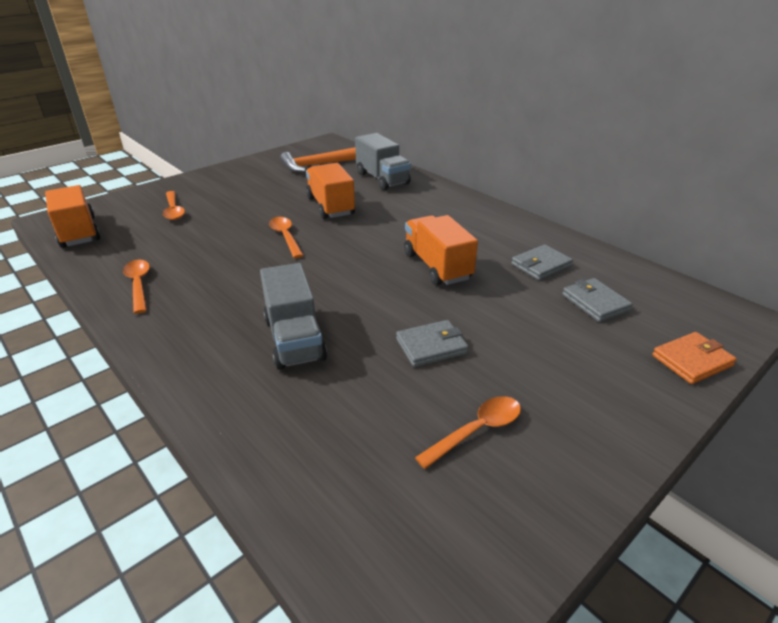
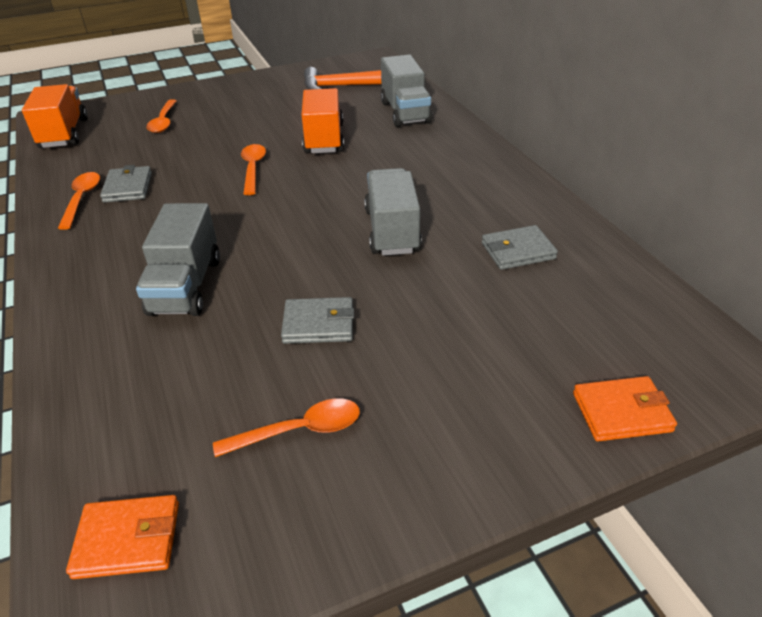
camera: 20 degrees right, 5 degrees up
(397, 558) = (128, 539): none -> orange wallet
(437, 266) = (392, 231): orange truck -> grey truck
(595, 303) = (551, 311): grey wallet -> grey wallet (128, 187)

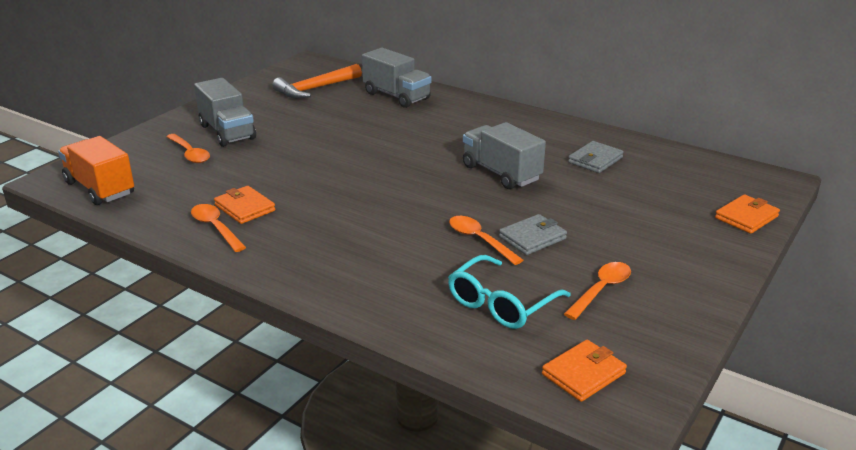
camera: 35 degrees left, 10 degrees down
(128, 187) = (244, 208): grey wallet -> orange wallet
(179, 393) = (501, 303): none -> turquoise glasses
(185, 286) = (407, 250): grey truck -> grey truck (227, 132)
(253, 169) = (334, 165): orange spoon -> orange spoon (479, 240)
(324, 139) = (360, 130): orange truck -> none

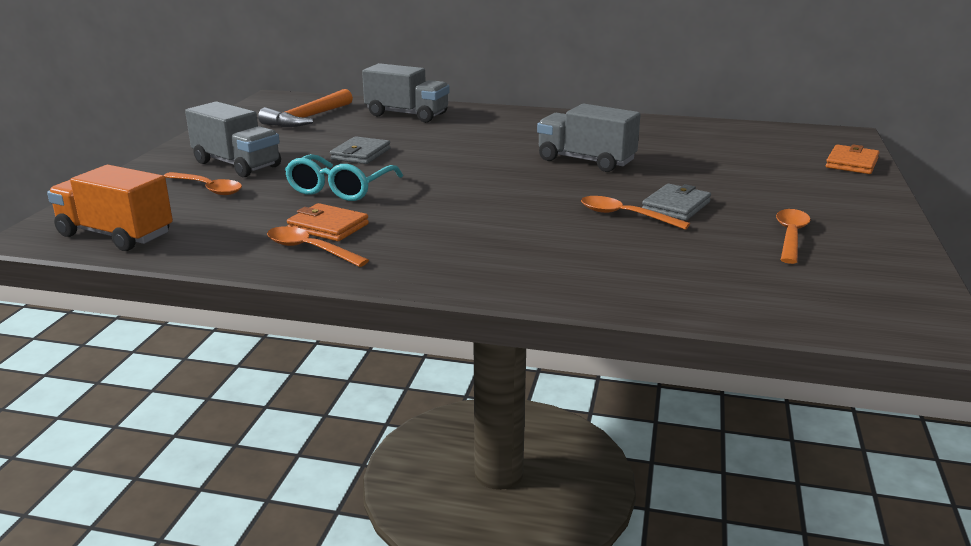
camera: 20 degrees left, 5 degrees down
(501, 303) = (707, 263): turquoise glasses -> turquoise glasses (340, 189)
(583, 374) = (855, 306): orange wallet -> none
(595, 160) = (666, 140): grey wallet -> grey wallet (361, 154)

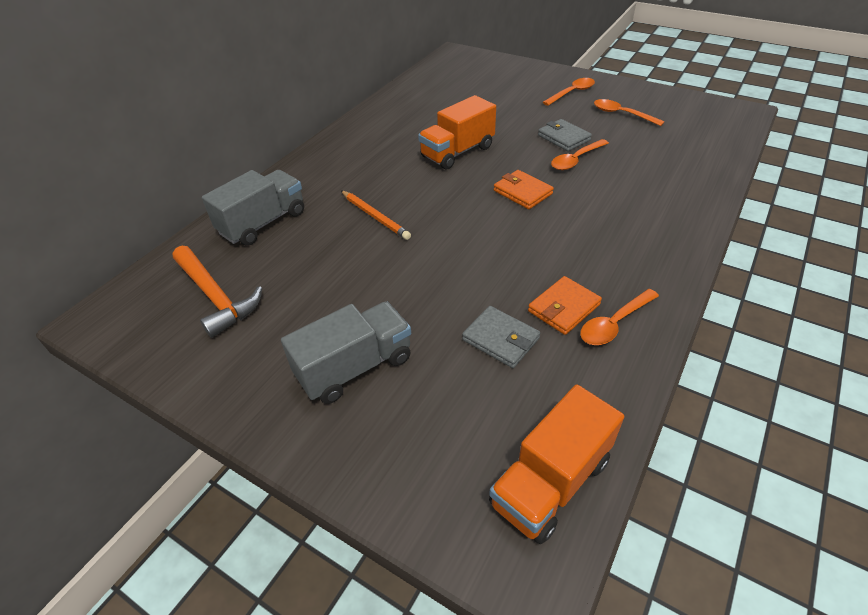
camera: 70 degrees left, 20 degrees up
(207, 188) = (427, 395): orange spoon -> orange spoon (572, 93)
(340, 189) = (468, 291): turquoise glasses -> none
(361, 154) = (373, 268): grey wallet -> grey wallet (500, 339)
(438, 145) = (375, 216): none -> orange pencil
(586, 161) = (457, 152): grey truck -> orange truck
(851, 163) = (509, 65): orange wallet -> orange wallet (522, 192)

